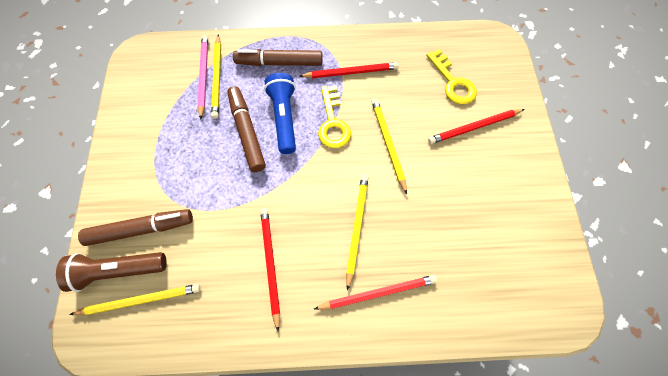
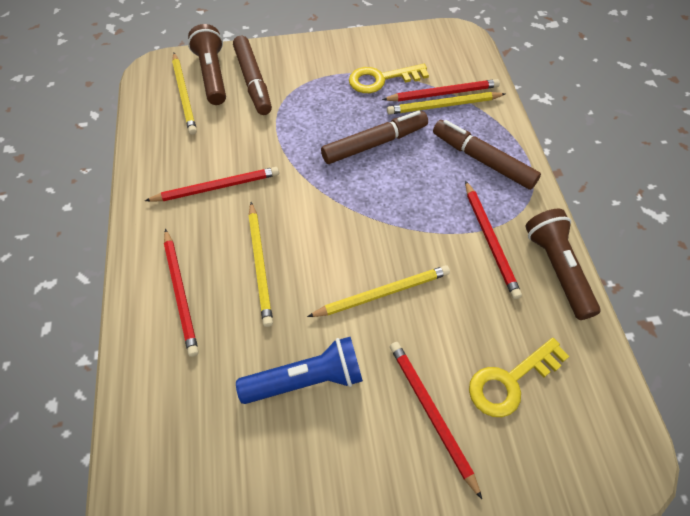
camera: 85 degrees right, 10 degrees down
(203, 76) = (443, 93): pink pencil -> red pencil
(279, 63) = (483, 160): brown marker -> brown marker turned 45 degrees counterclockwise
(284, 118) = (401, 175): blue flashlight -> blue flashlight (306, 380)
(332, 122) = (404, 226): yellow key -> yellow key (381, 79)
(356, 228) = (260, 265): yellow pencil -> yellow pencil turned 75 degrees clockwise
(377, 41) = (557, 269): none -> brown flashlight

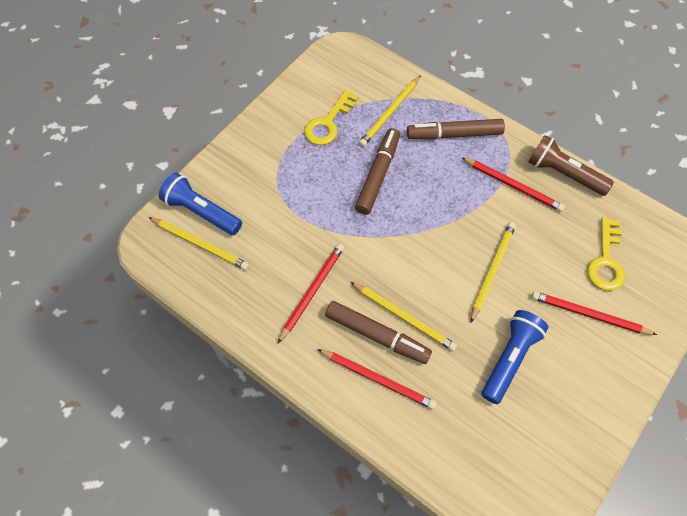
camera: 45 degrees left, 5 degrees up
(212, 75) = (201, 211): brown flashlight -> blue flashlight
(253, 81) = (239, 193): brown marker -> brown marker (377, 335)
(443, 93) = (380, 103): red pencil -> none

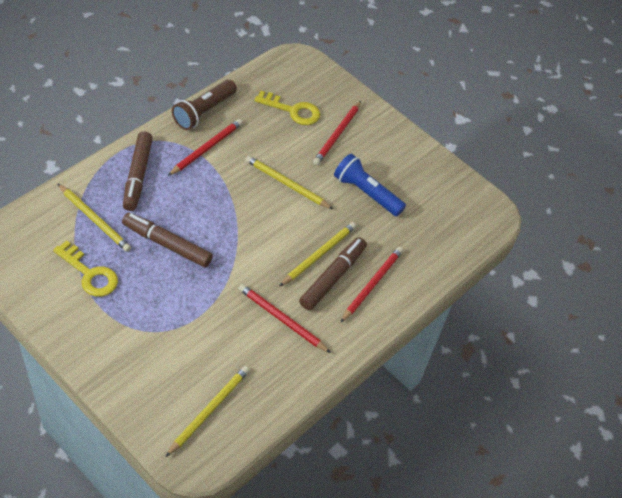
camera: 90 degrees left, 10 degrees down
(201, 211) = (169, 405): blue flashlight -> none

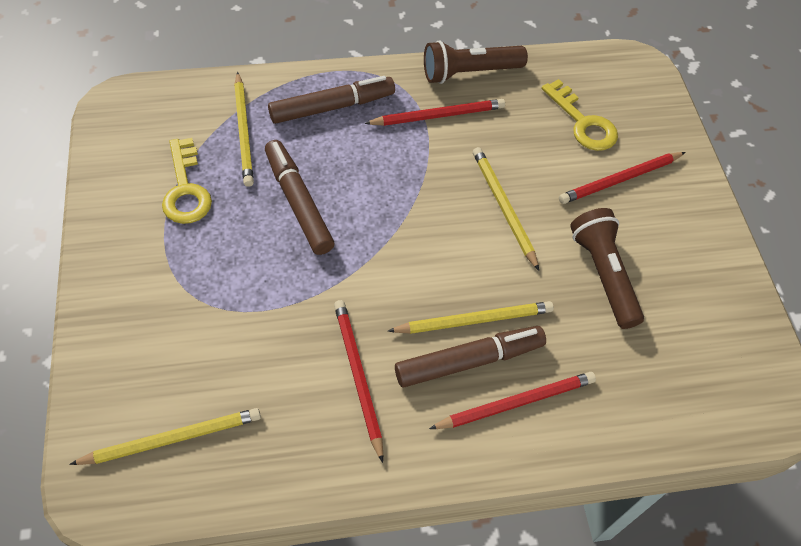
camera: 40 degrees right, 5 degrees up
(137, 175) = (332, 107): brown marker -> brown marker turned 150 degrees counterclockwise
(366, 193) = (603, 274): blue flashlight -> brown flashlight

